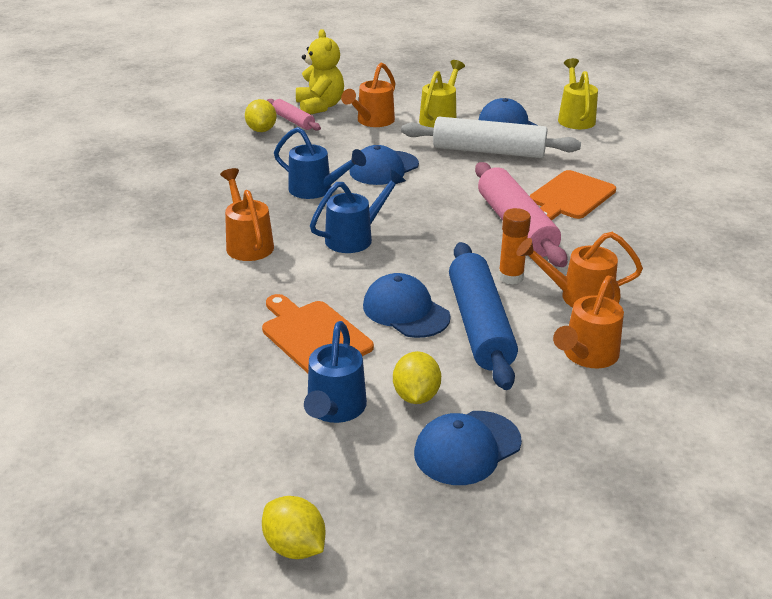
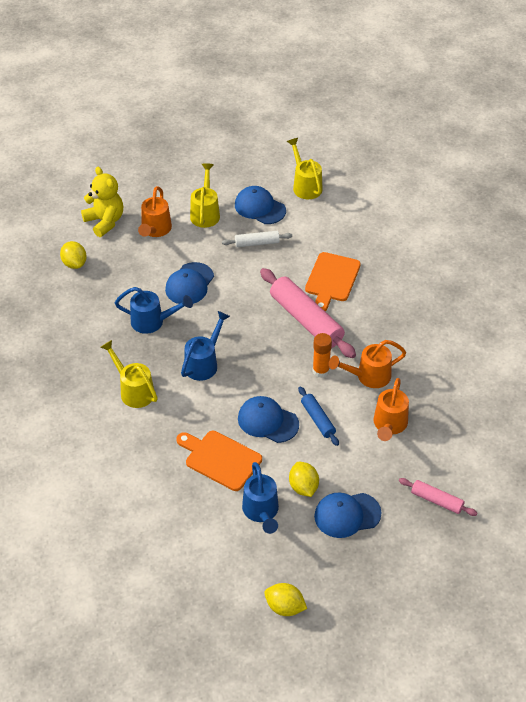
camera: 20 degrees left, 15 degrees up
(248, 244) = (134, 390): orange watering can -> yellow watering can
(293, 121) = (93, 245): pink rolling pin -> pink rolling pin (436, 500)
(467, 448) = (347, 515): blue cap -> blue cap turned 45 degrees clockwise
(479, 325) = (318, 419): blue rolling pin -> blue rolling pin, size x0.52
(488, 151) = (257, 243): white rolling pin -> white rolling pin, size x0.52

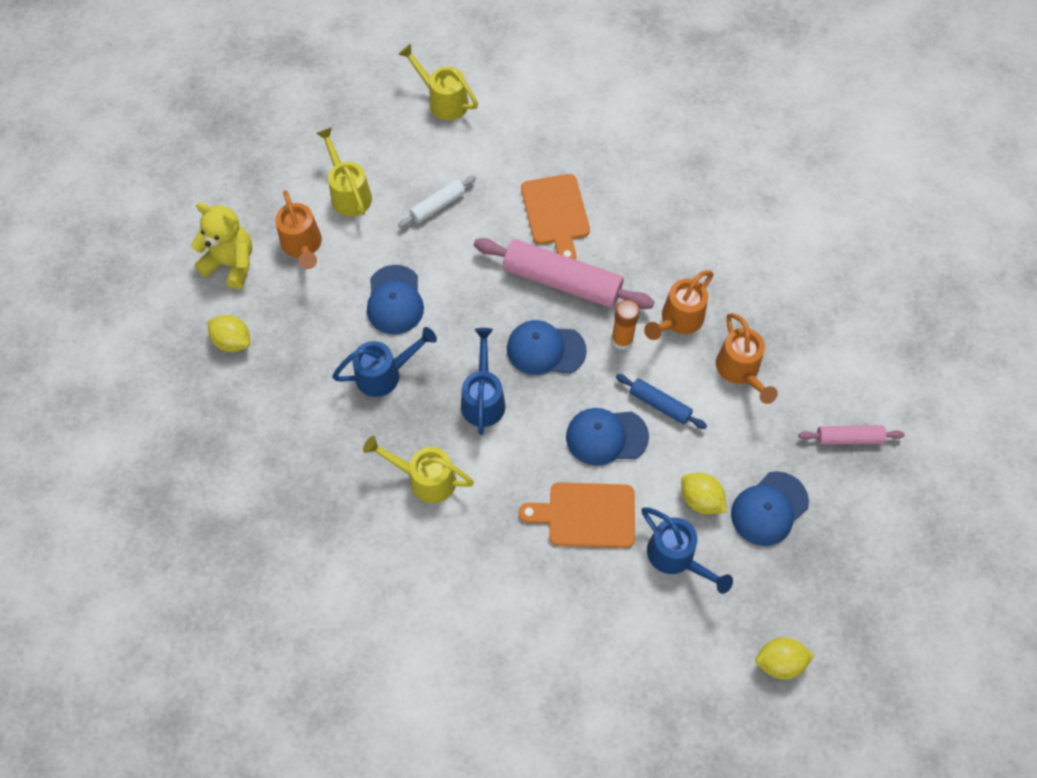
camera: 30 degrees left, 15 degrees up
(260, 208) = (409, 155): blue cap -> blue cap (545, 349)

